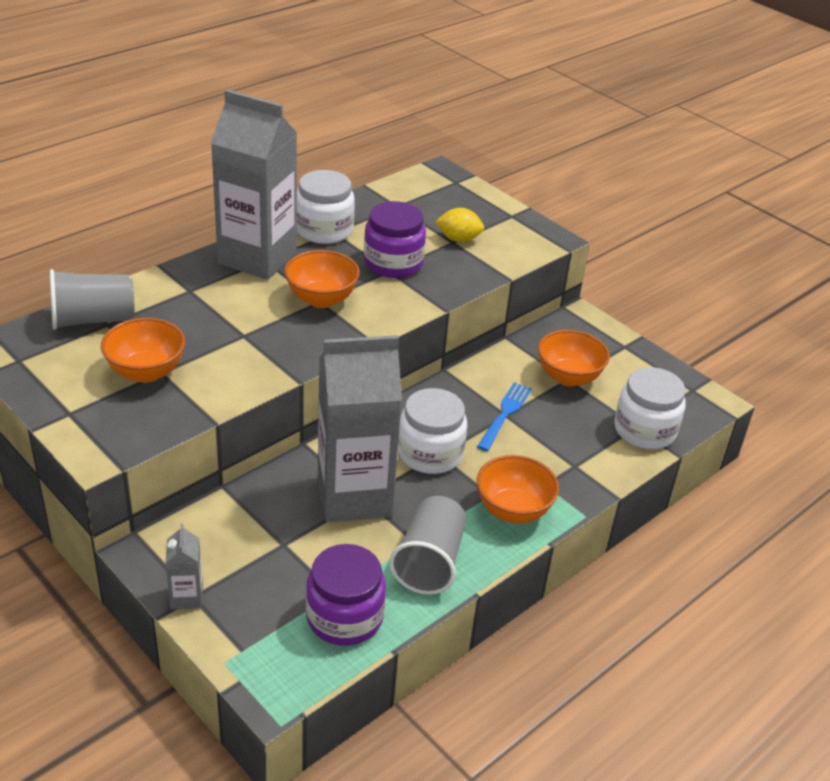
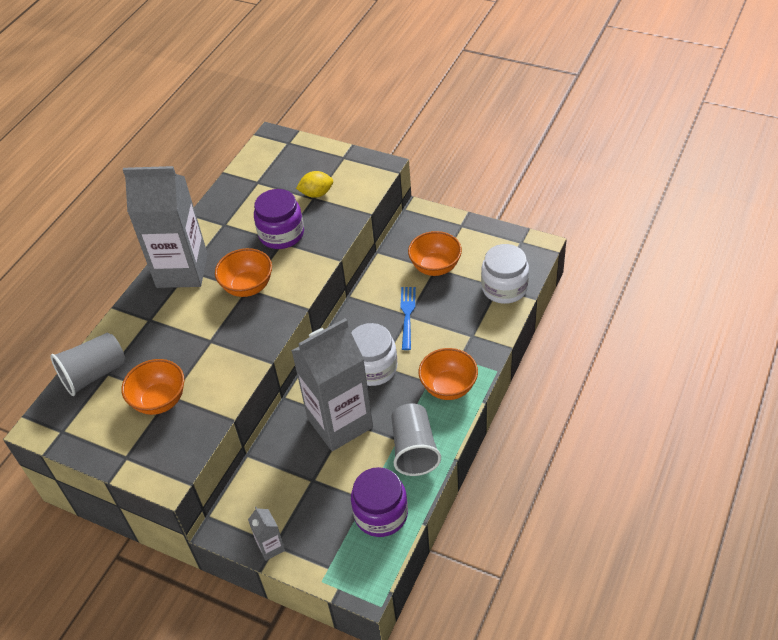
camera: 15 degrees left, 10 degrees up
(324, 230) = (216, 225): white jar -> none

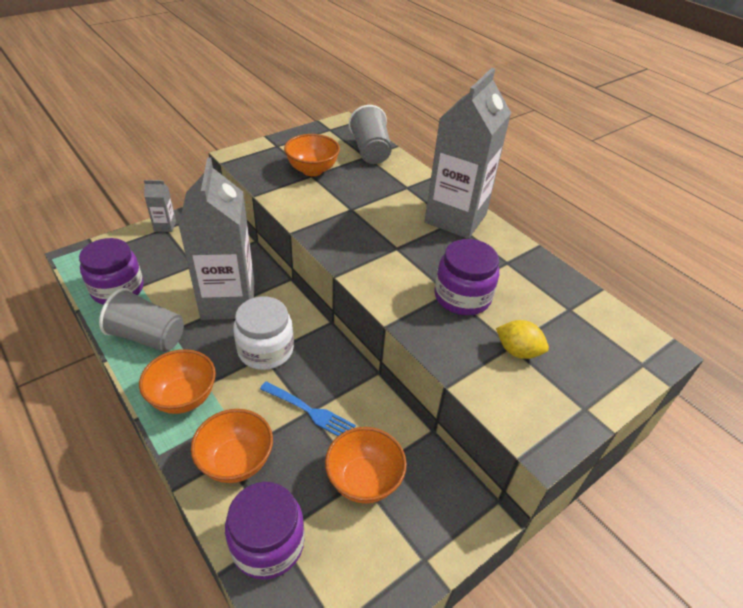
camera: 110 degrees right, 5 degrees down
(248, 287) = (399, 249): orange bowl -> orange bowl (236, 461)
(316, 194) = (518, 351): yellow lemon -> yellow lemon turned 75 degrees counterclockwise
(504, 288) = (268, 543): white jar -> purple jar

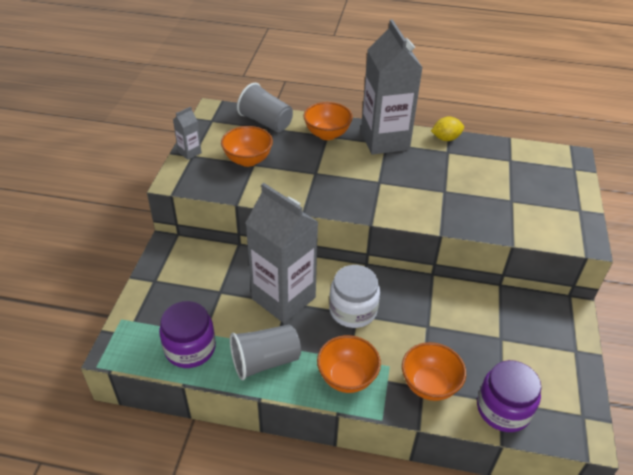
camera: 40 degrees left, 0 degrees up
(165, 226) = (152, 279): grey carton -> grey carton (189, 152)
(309, 411) = (427, 325): blue fork -> none
(364, 480) = (503, 337): orange bowl -> orange bowl (327, 134)
(462, 297) = (454, 189): purple jar -> none
(518, 351) = (518, 201): yellow lemon -> yellow lemon (445, 138)

